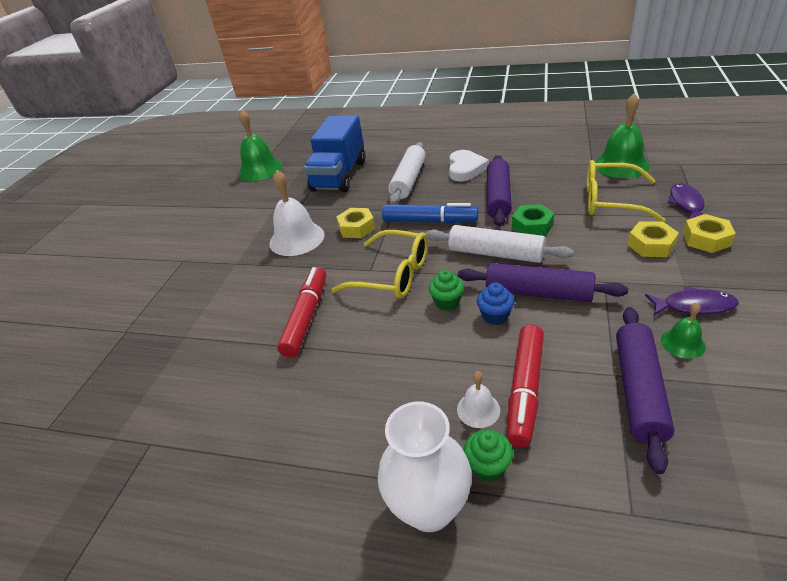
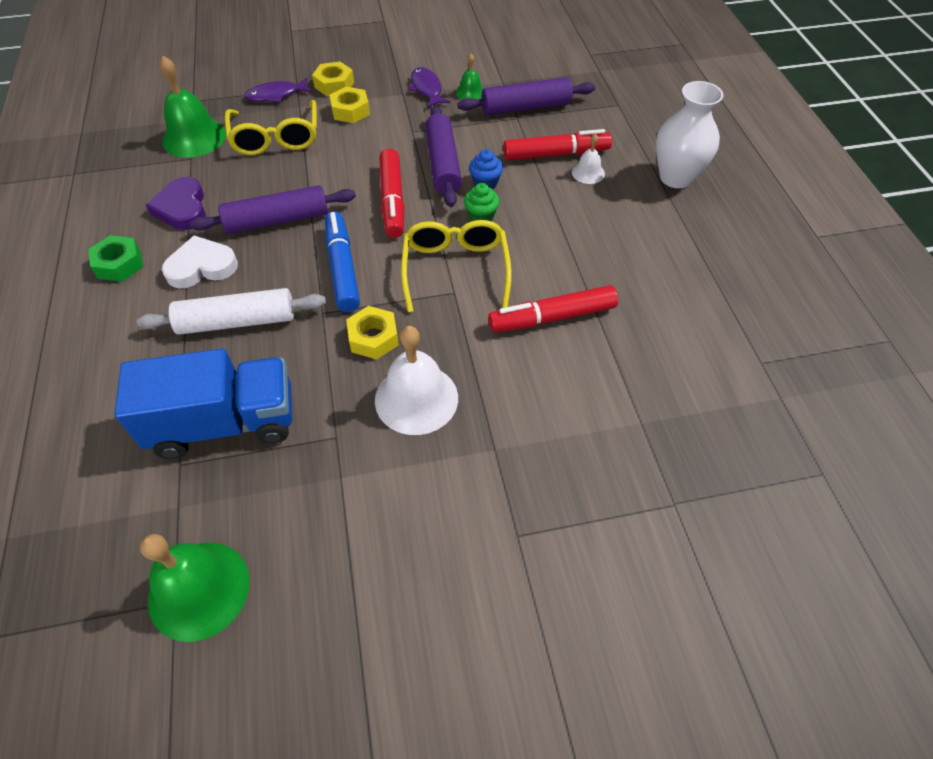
camera: 120 degrees left, 15 degrees up
(488, 467) = (629, 159): green cupcake -> none
(496, 254) = (392, 200): white rolling pin -> red marker
(530, 161) = (182, 208): none -> purple heart
(532, 226) = (335, 184): green nut -> green nut (119, 264)

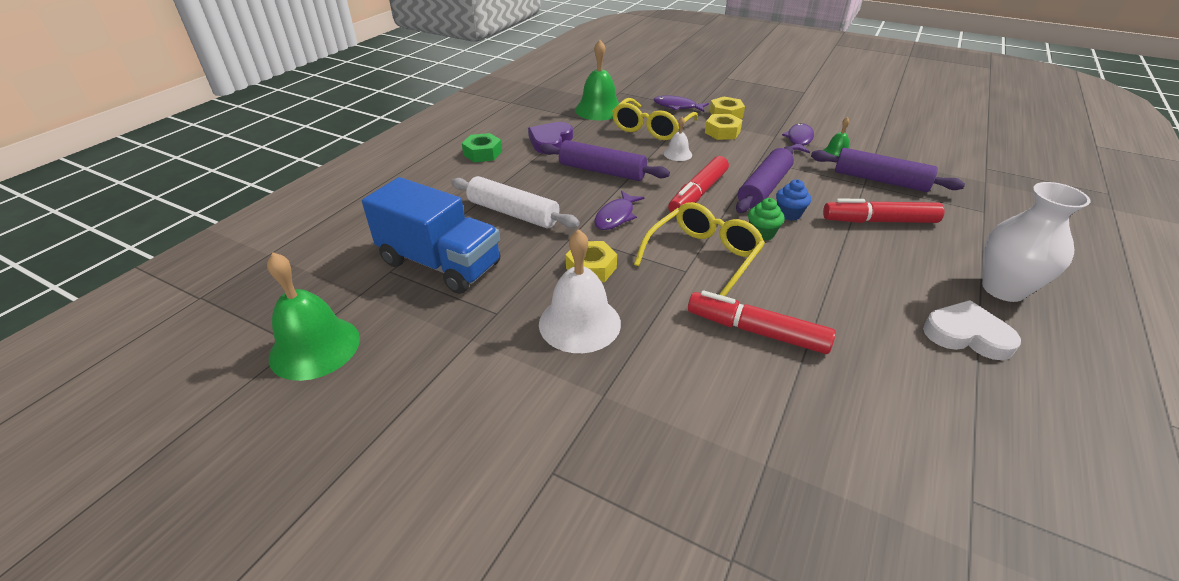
camera: 40 degrees right, 15 degrees down
(201, 267) = (526, 175): white heart -> white heart (967, 335)
(342, 268) = (616, 216): blue marker -> purple fish
(556, 154) = (879, 221): red marker -> red marker turned 150 degrees clockwise
(588, 173) = (900, 246): white bell -> white bell (678, 154)

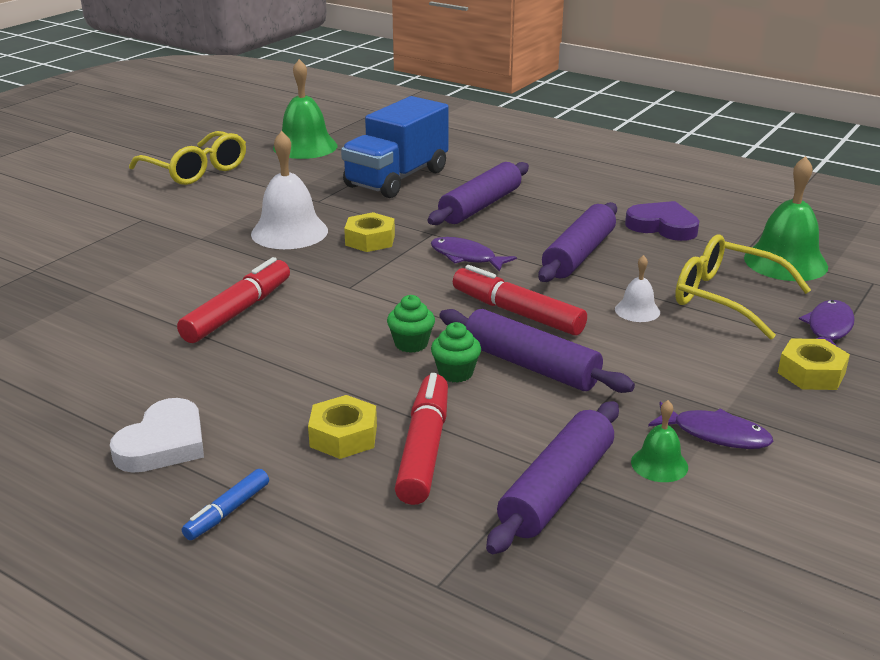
camera: 95 degrees right, 10 degrees down
(482, 153) = (620, 189): green nut -> none
(513, 213) = (480, 206): white rolling pin -> purple rolling pin
(703, 257) = (372, 299): yellow glasses -> yellow glasses (196, 170)
(722, 132) = (728, 358): yellow nut -> yellow nut (343, 436)
(789, 214) = (455, 373): blue cupcake -> green cupcake
(1003, 289) = (227, 512): white vase -> blue marker

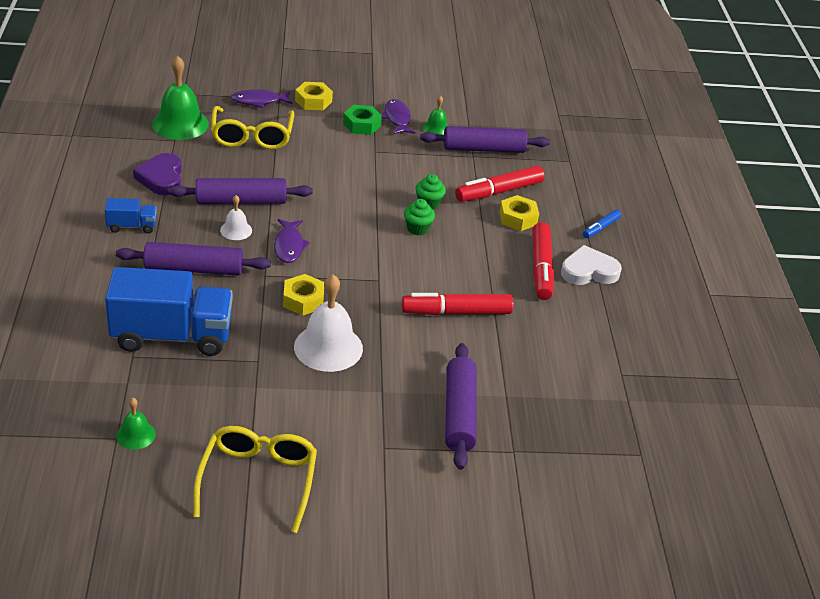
camera: 130 degrees left, 10 degrees up
(227, 512) = (601, 228): blue marker -> blue marker turned 135 degrees clockwise
(305, 147) = (136, 435): green bell -> green bell, size x0.51
(517, 313) = (343, 203): red marker -> red marker (541, 268)
(530, 365) = (395, 182): purple rolling pin -> purple rolling pin (459, 413)
(581, 196) = (132, 226): none -> blue truck
(637, 310) = (298, 162): white bell -> white bell (236, 230)
(712, 392) = (361, 125): none -> green nut

